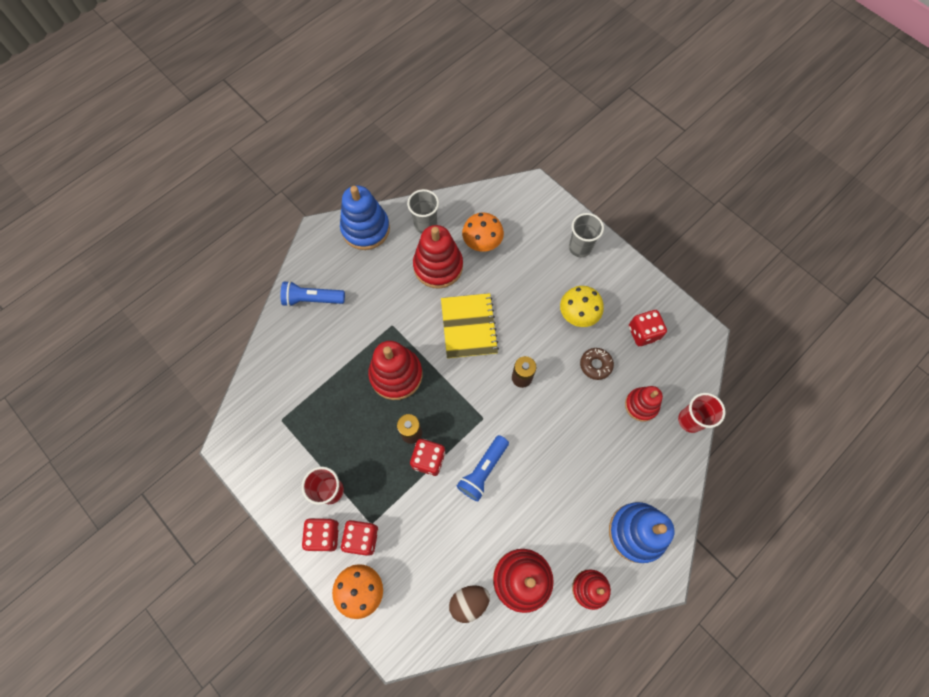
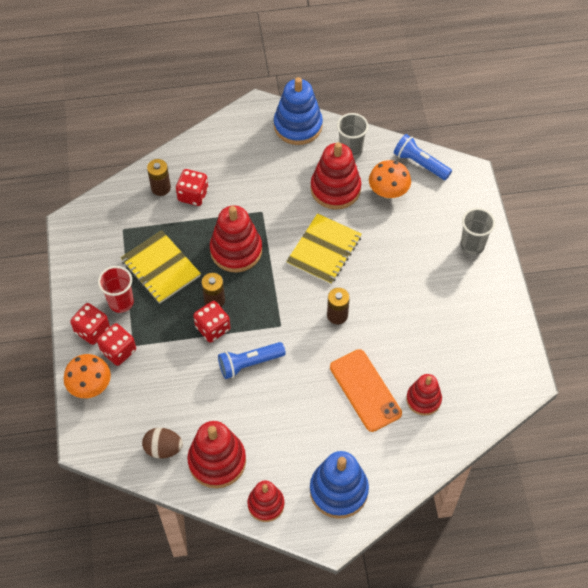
camera: 35 degrees right, 10 degrees down
(287, 359) = (161, 188): none -> brown battery
(312, 299) = (214, 155): blue flashlight -> blue flashlight (420, 163)
(342, 434) = (161, 268): none -> yellow notebook
(578, 314) = (426, 296): yellow mushroom -> none
(592, 428) = (365, 390): none -> orange phone
(595, 365) = (409, 344): brown donut -> none
(643, 333) = (473, 345): red dice -> red dice (193, 195)
(690, 420) = (457, 438): red cup -> none

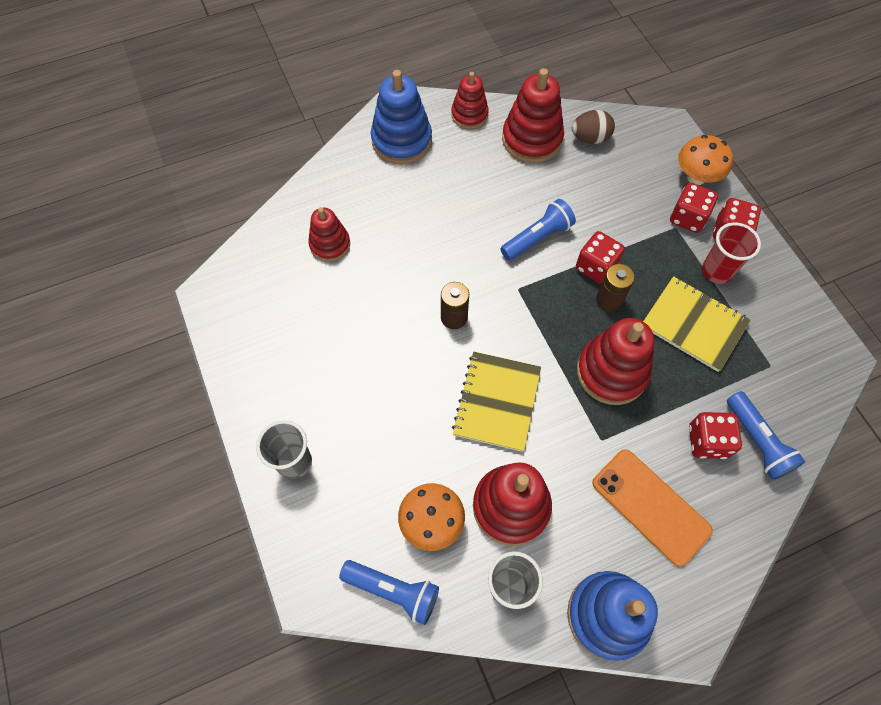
camera: 165 degrees right, 5 degrees up
(161, 188) = (757, 441): brown battery -> blue flashlight
(365, 390) = (398, 239): orange phone -> orange phone (650, 506)

